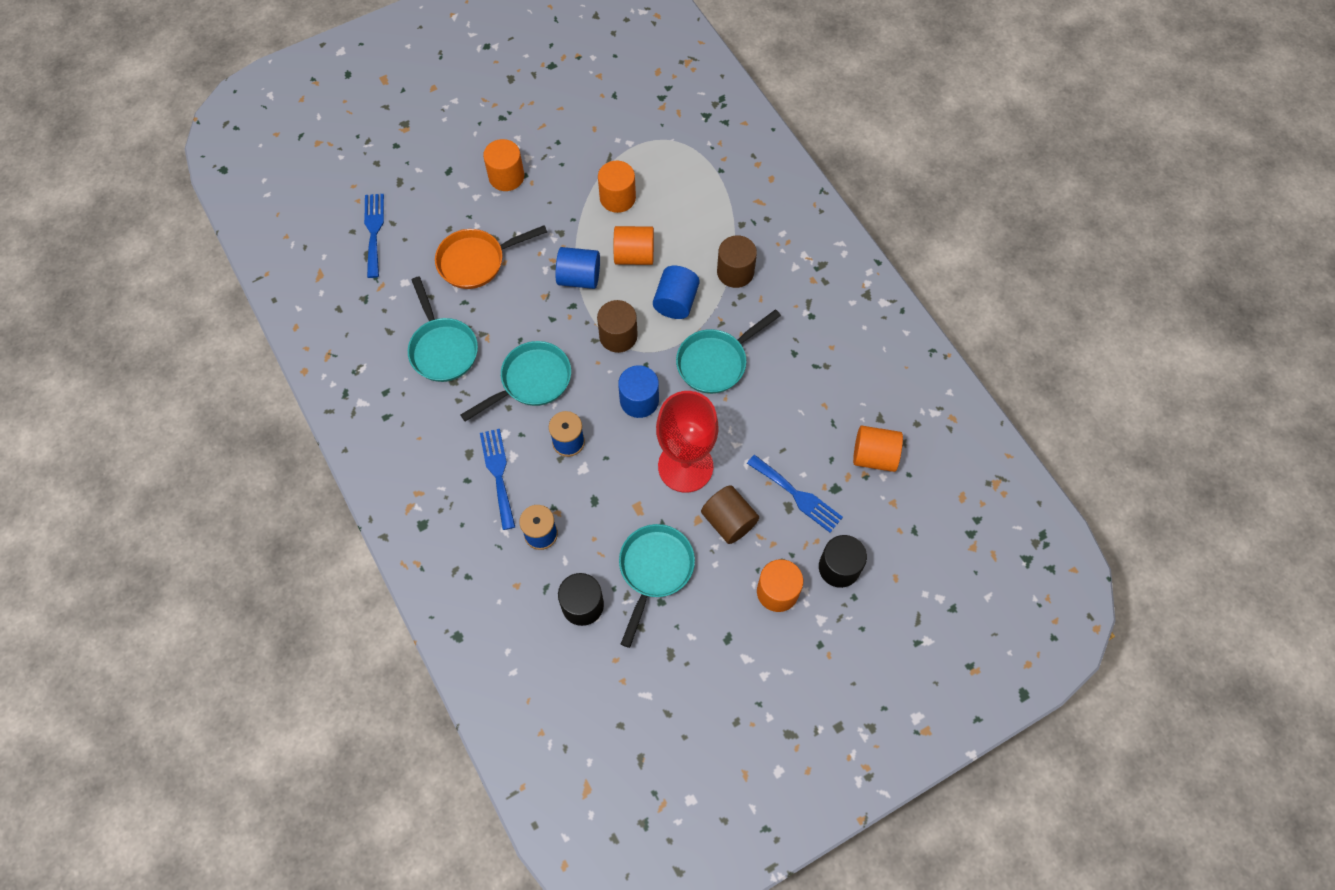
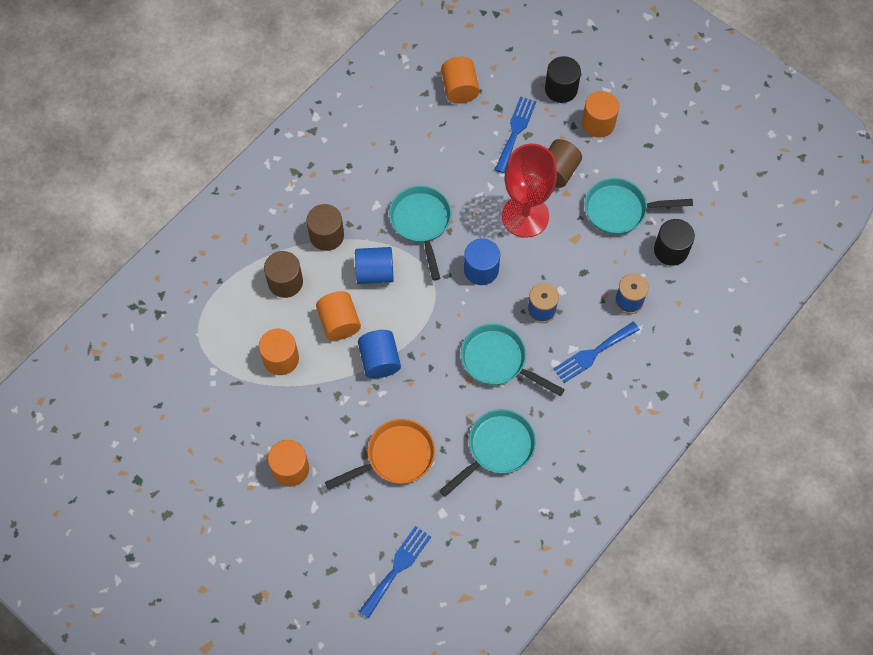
camera: 110 degrees left, 0 degrees up
(374, 231) = (397, 568): blue fork -> blue fork turned 150 degrees clockwise
(476, 261) = (395, 457): orange pan -> orange pan turned 75 degrees counterclockwise
(618, 336) = (426, 307): brown cylinder -> brown cylinder (285, 282)
(716, 362) = (421, 223): turquoise pan -> turquoise pan turned 135 degrees counterclockwise

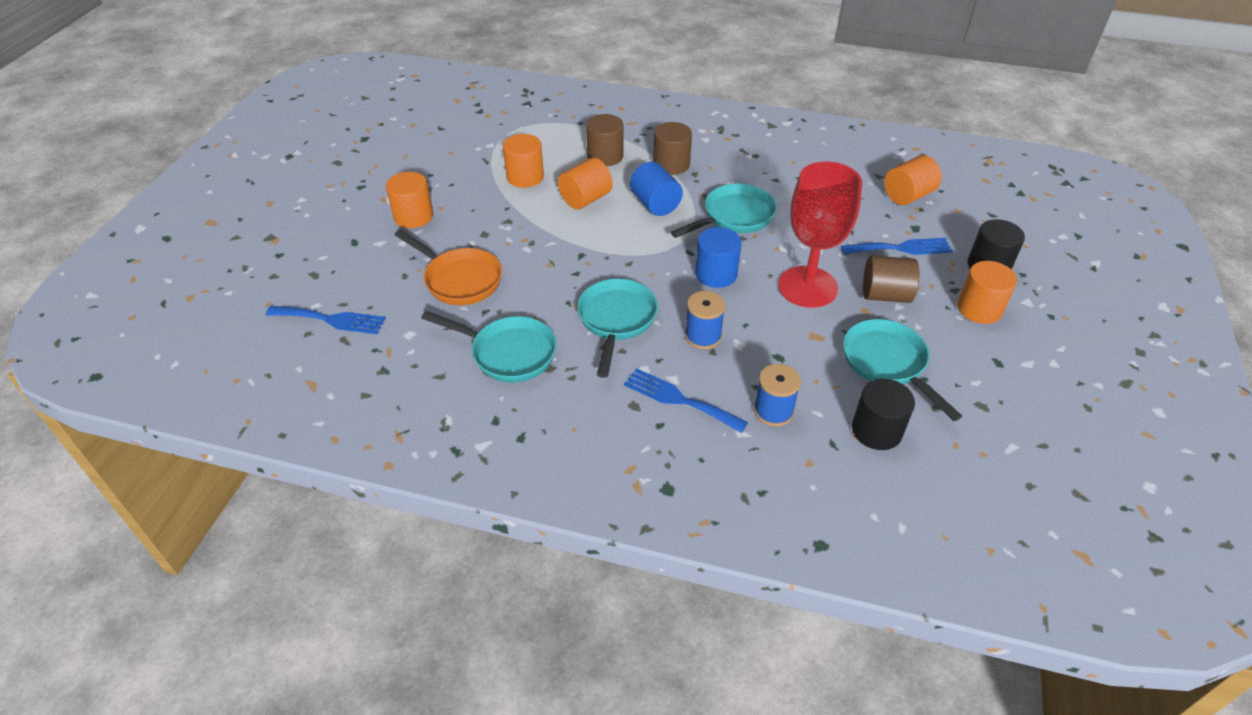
camera: 65 degrees right, 20 degrees down
(380, 360) = (562, 236): blue cylinder -> none

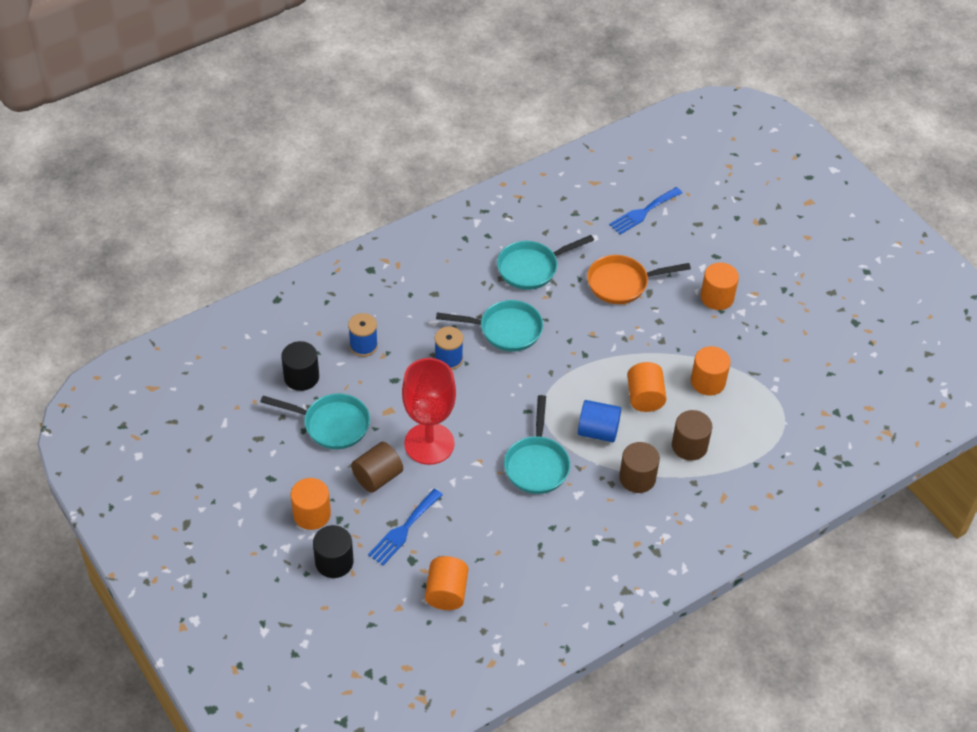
camera: 130 degrees right, 5 degrees up
(616, 321) = (505, 330): turquoise pan -> turquoise pan turned 45 degrees counterclockwise
(679, 399) = (416, 314): blue fork -> none
(716, 274) = (492, 407): blue cylinder -> none

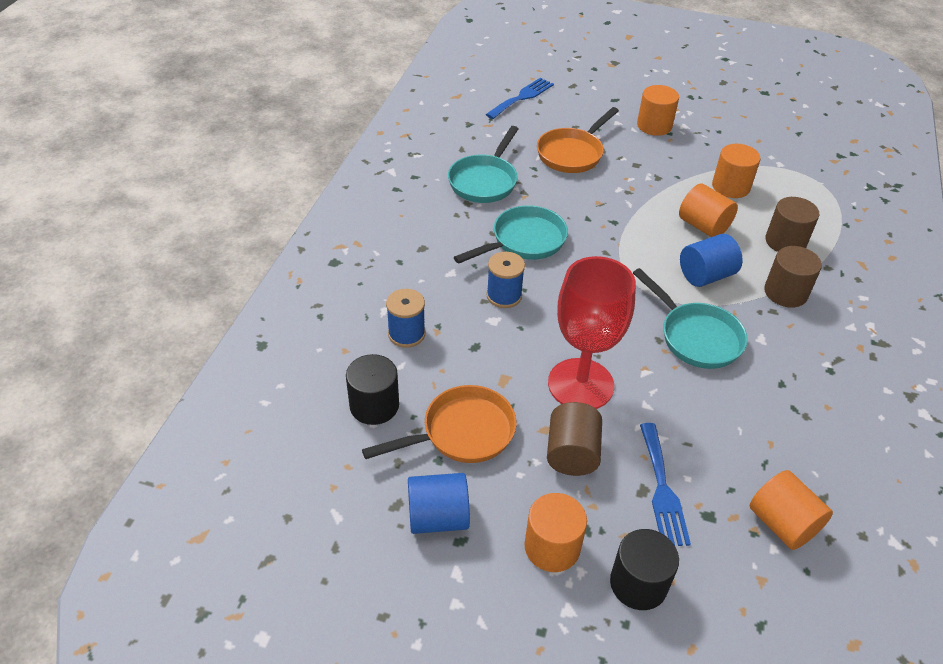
camera: 40 degrees left, 5 degrees down
(272, 459) = (438, 517): none -> blue cylinder
(331, 424) = (462, 433): turquoise pan -> orange pan
(643, 212) = (522, 97): blue fork -> blue fork turned 150 degrees counterclockwise

